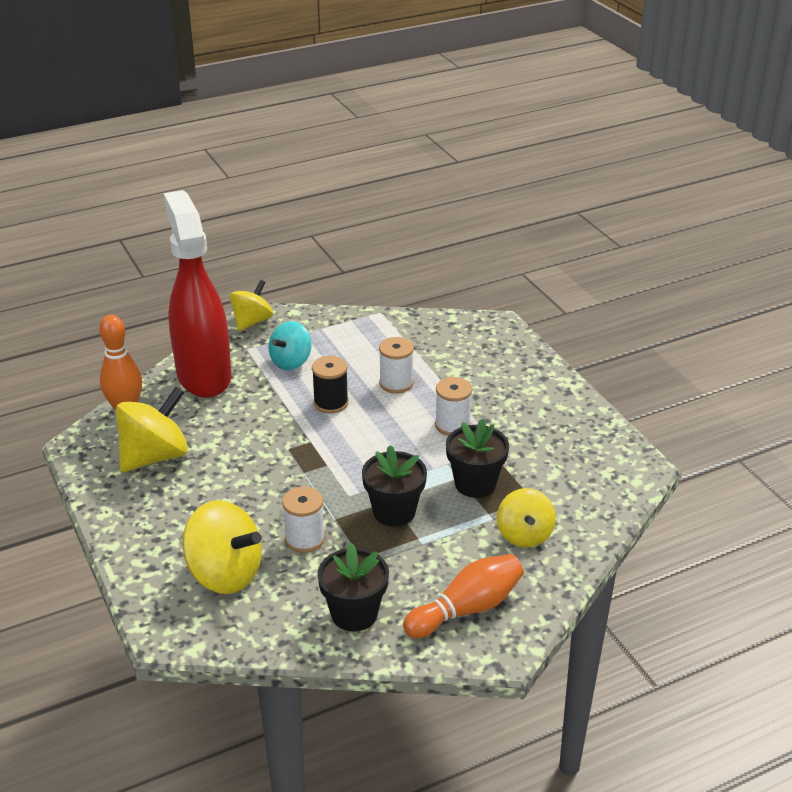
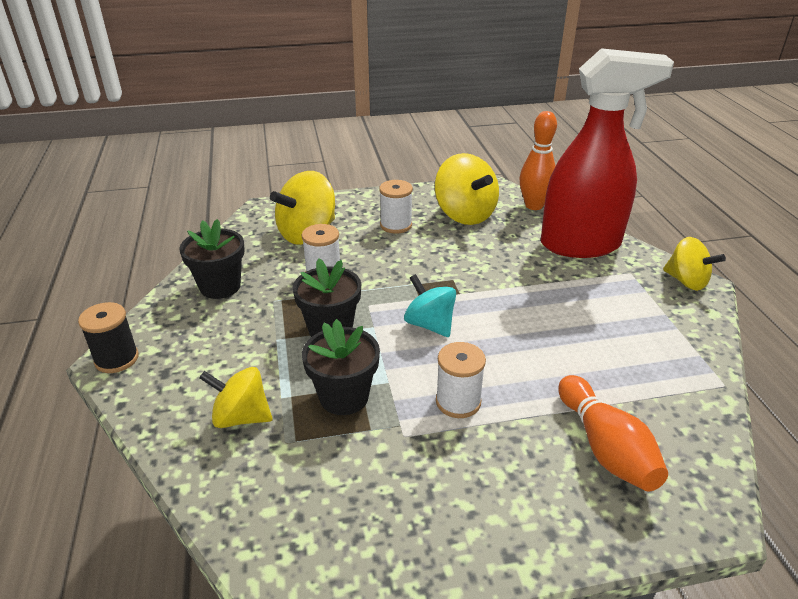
camera: 105 degrees right, 0 degrees up
(291, 362) = (604, 298): turquoise spinning top -> turquoise spinning top (430, 325)
(331, 403) = (522, 315): black spool -> black spool (117, 359)
(396, 383) = (554, 370): white spool -> white spool (396, 225)
(467, 609) = (174, 350): orange bowling pin -> orange bowling pin (605, 447)

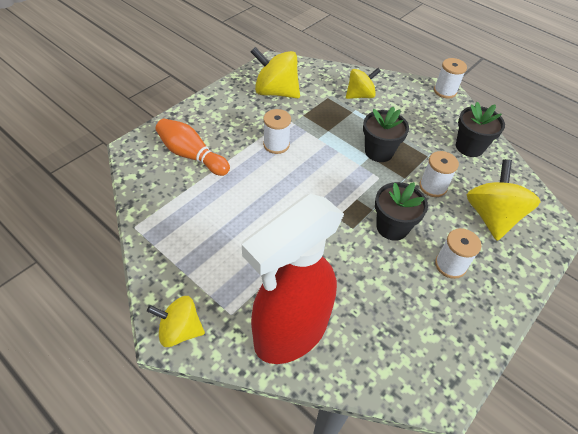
camera: 140 degrees right, 15 degrees up
(117, 359) = (445, 91): black spool -> white spool
(344, 397) = (329, 122): black flower pot -> black flower pot (392, 227)
(430, 325) = (331, 182): turquoise spinning top -> none
(464, 214) = (417, 317): yellow spinning top -> yellow spinning top (276, 92)
(534, 205) = (373, 380): orange bowling pin -> none

